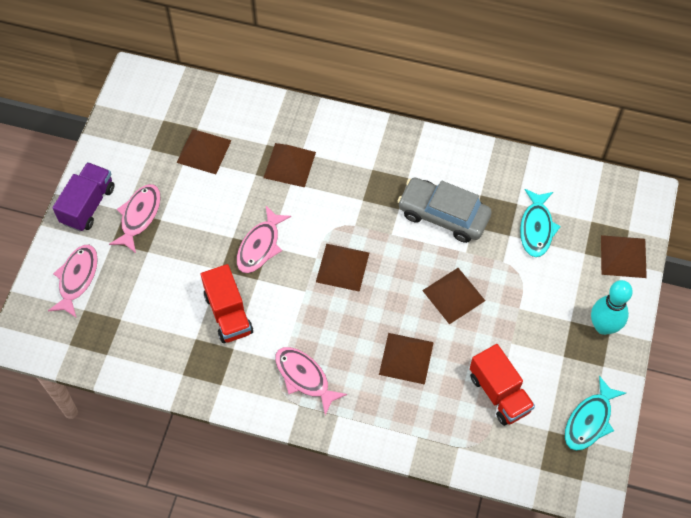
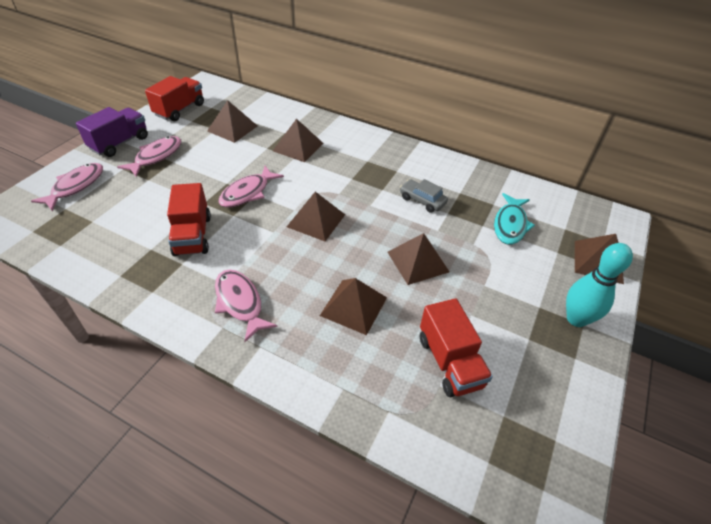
camera: 10 degrees right, 15 degrees down
(128, 133) = (180, 110): none -> red truck
(443, 215) = (422, 200): grey car -> grey car, size x0.56
(589, 420) = (557, 415): turquoise fish -> none

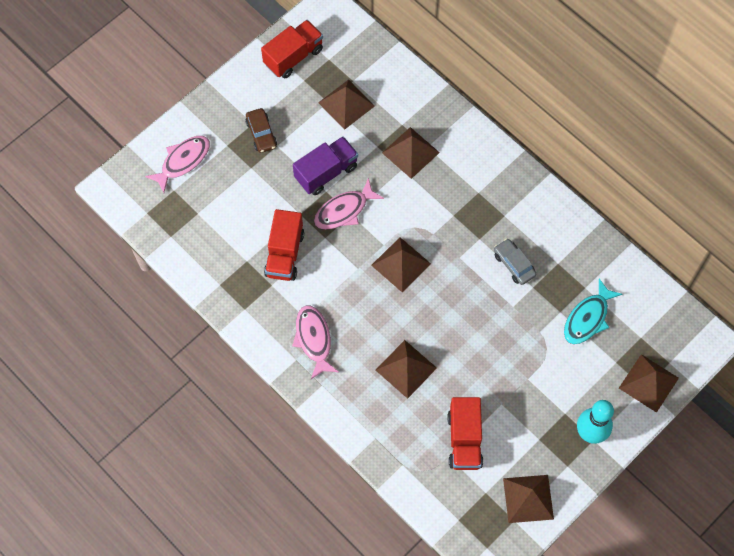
camera: 20 degrees right, 20 degrees up
(120, 143) = (226, 103): purple truck -> purple truck (326, 172)
(156, 156) = (261, 134): pink fish -> brown car
(417, 261) = (478, 337): brown pyramid -> brown pyramid (528, 498)

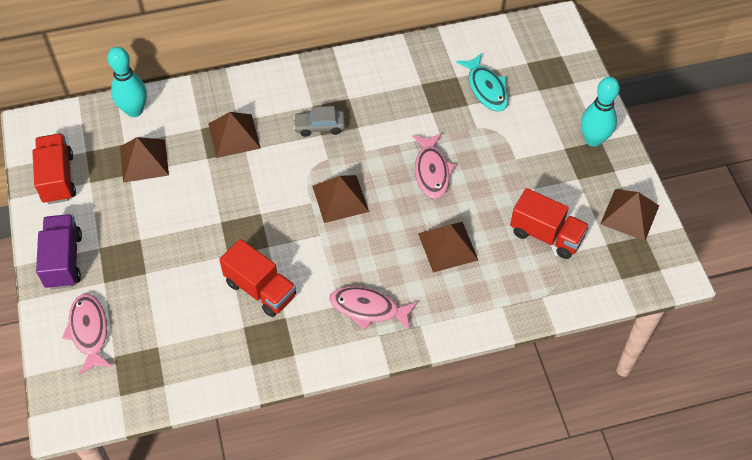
camera: 60 degrees left, 10 degrees down
(261, 134) = (117, 246): brown car -> none
(326, 172) = (201, 212): purple truck -> purple truck (64, 260)
(344, 210) = (252, 217): pink fish -> pink fish (431, 171)
(387, 67) = (134, 110): none -> turquoise bowling pin
(514, 264) = (400, 115): grey car -> grey car (320, 126)
(648, 383) = (571, 78): brown pyramid -> none

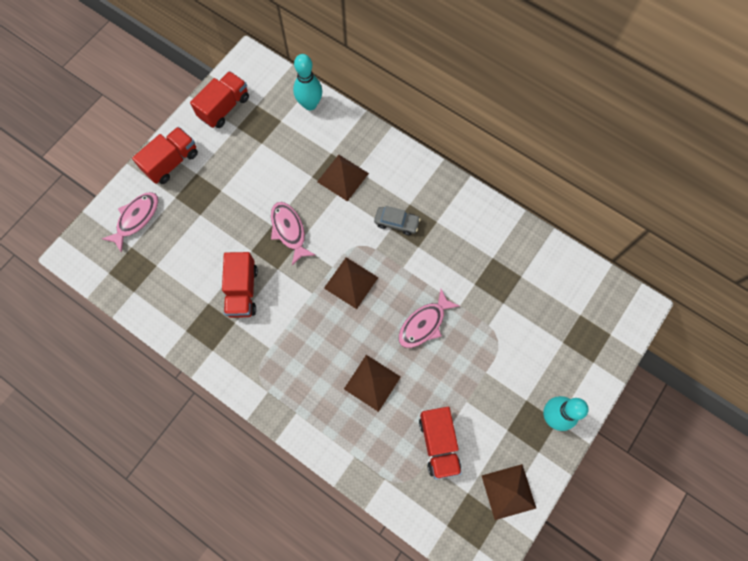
camera: 50 degrees right, 15 degrees up
(64, 260) = (171, 162): purple truck -> red truck
(144, 160) = (278, 142): brown pyramid -> none
(320, 126) = (396, 222): grey car -> grey car turned 150 degrees clockwise
(368, 308) = (282, 369): pink fish -> pink fish (289, 231)
(486, 89) = (529, 305): turquoise fish -> none

